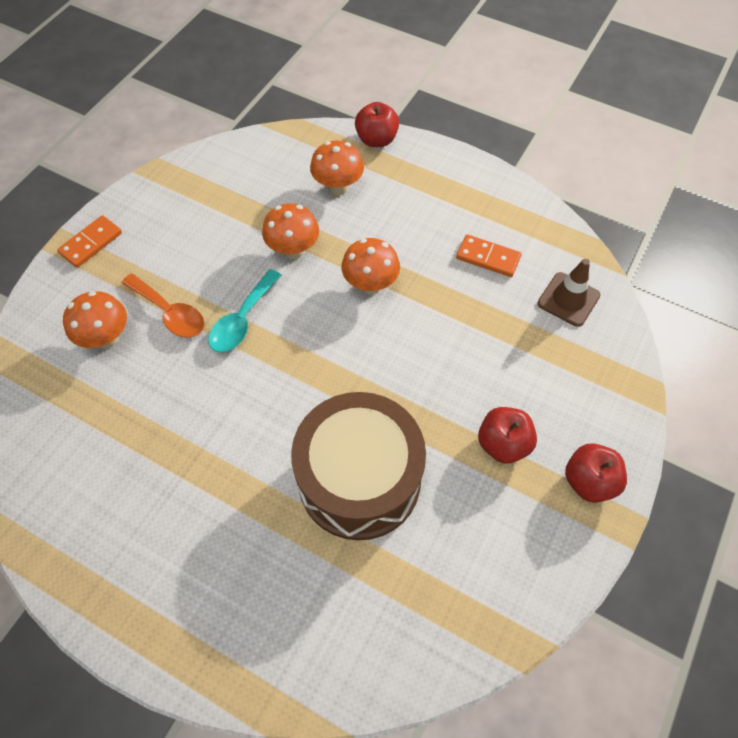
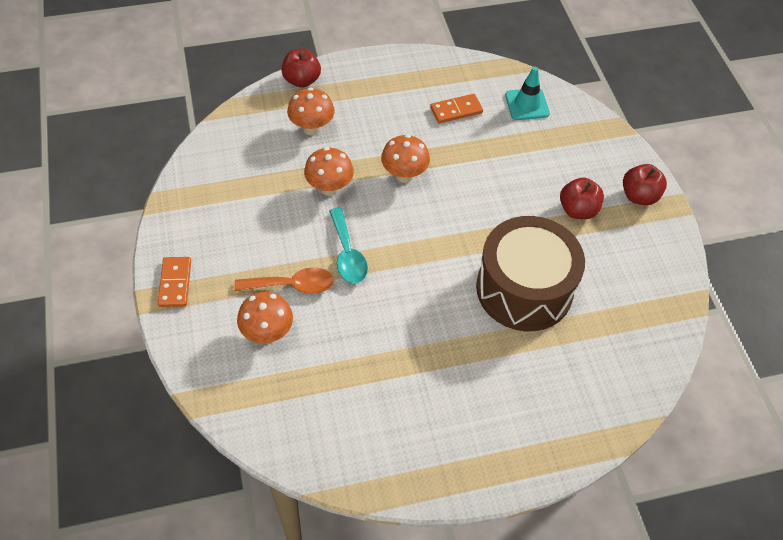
camera: 45 degrees left, 5 degrees down
(568, 299) = (527, 104): brown traffic cone -> turquoise traffic cone

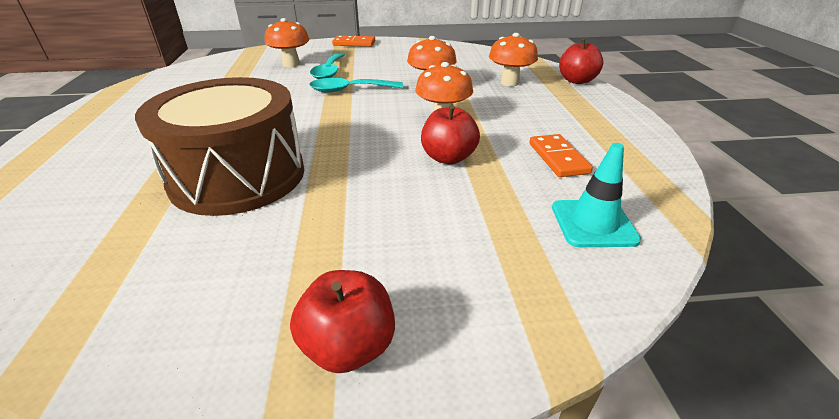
camera: 100 degrees right, 20 degrees down
(292, 285) = (329, 72): orange spoon -> turquoise spoon
(577, 210) = (345, 245): red apple -> red apple (448, 158)

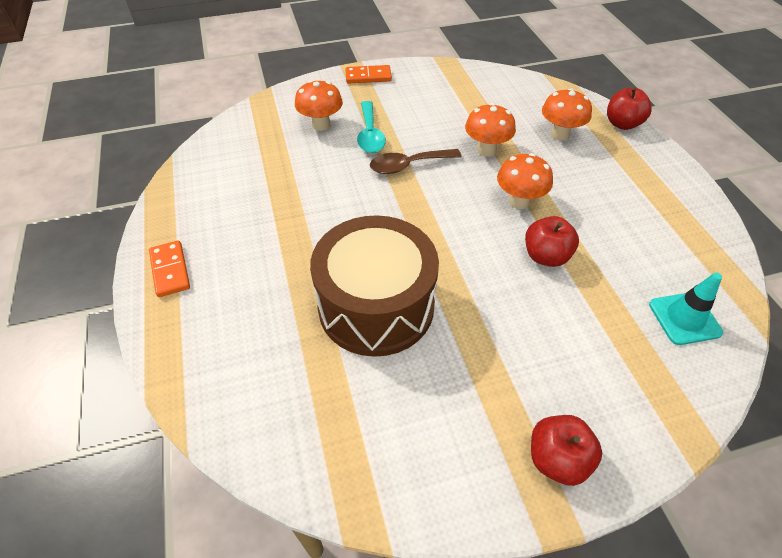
camera: 10 degrees left, 15 degrees up
(349, 90) = (408, 165): turquoise spoon -> brown spoon
(558, 158) = (637, 244): orange domino -> orange domino (170, 270)

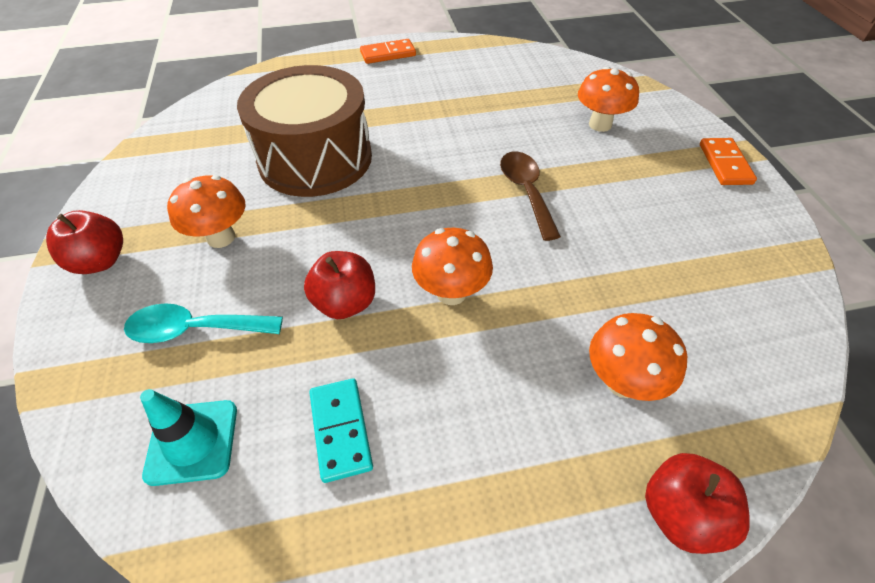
camera: 95 degrees right, 0 degrees up
(370, 135) = (586, 162): turquoise spoon -> turquoise spoon (194, 330)
(486, 150) = (566, 273): orange mushroom -> orange mushroom (221, 237)
(640, 244) = (341, 430): none -> turquoise domino

